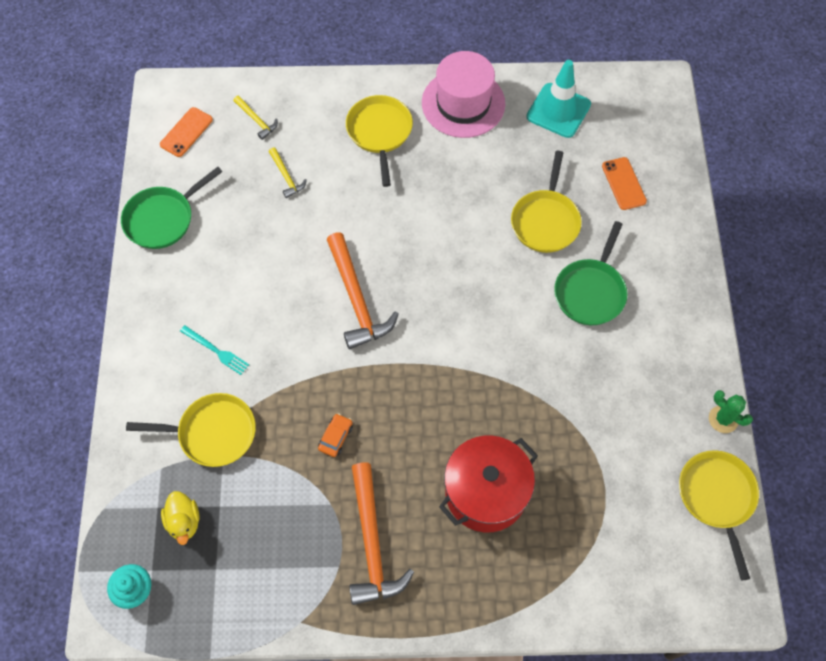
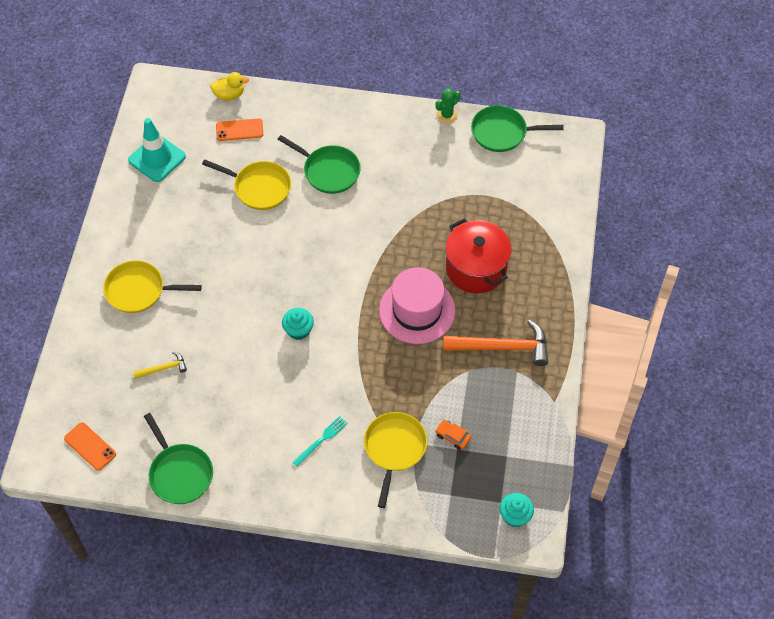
camera: 80 degrees left, 5 degrees down
(184, 521) = (465, 476): yellow duck -> yellow duck (229, 94)
(257, 120) = (95, 386): yellow hammer -> none
(335, 437) = (415, 360): orange car -> orange car (452, 436)
(357, 300) = (298, 330): orange hammer -> turquoise cupcake
(463, 103) = (128, 224): pink hat -> pink hat (417, 310)
(717, 497) = (502, 132): yellow pan -> green pan

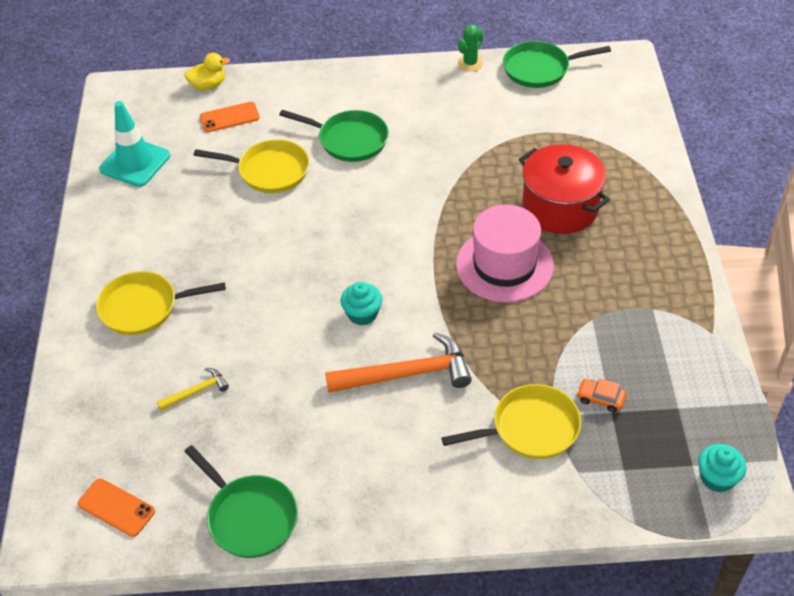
camera: 10 degrees left, 10 degrees down
(321, 440) = (431, 437): turquoise fork -> none
(394, 449) = (530, 428): yellow pan -> yellow pan turned 75 degrees clockwise
(503, 347) = (625, 285): orange hammer -> orange hammer (407, 374)

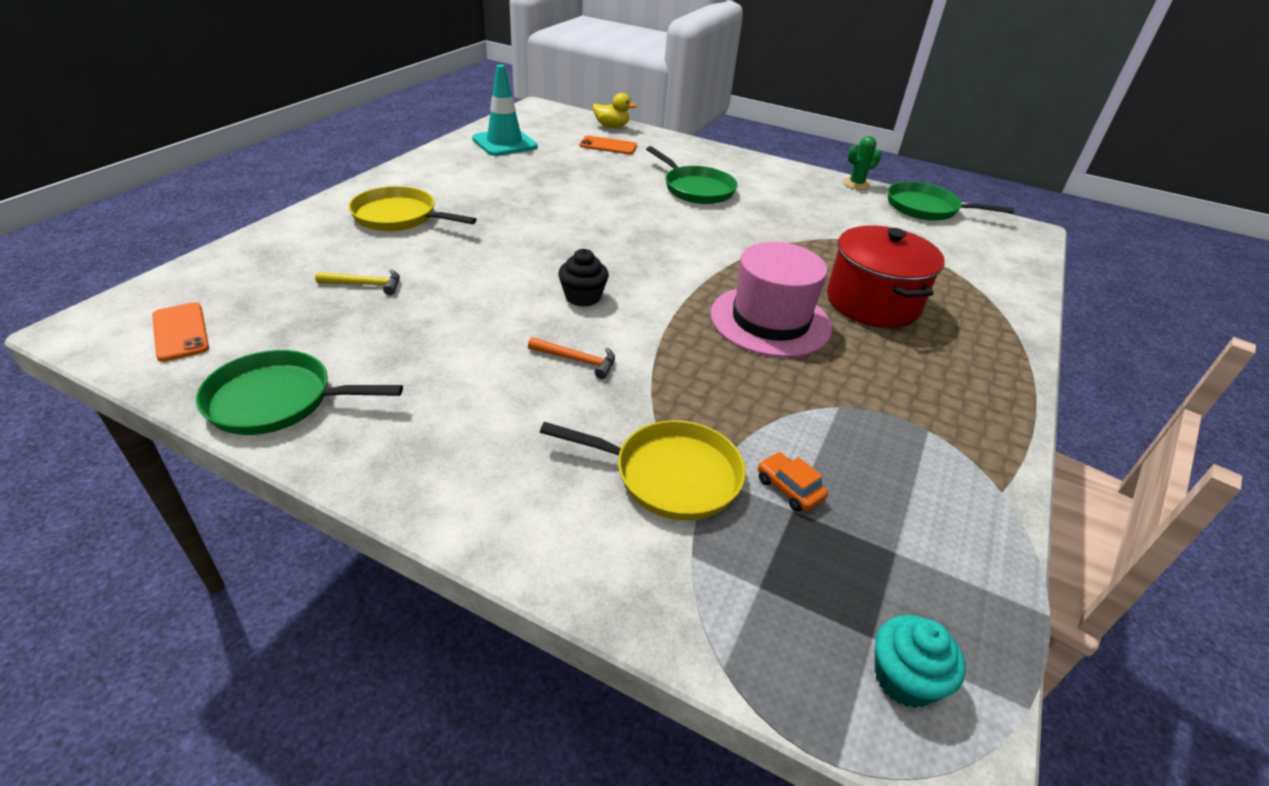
camera: 25 degrees right, 10 degrees down
(249, 517) = (277, 400): green pan -> green pan turned 105 degrees clockwise
(269, 171) = (605, 182): yellow pan -> none
(362, 314) = (583, 297): turquoise cupcake -> black cupcake
(407, 374) = (577, 360): orange hammer -> orange hammer, size x0.50

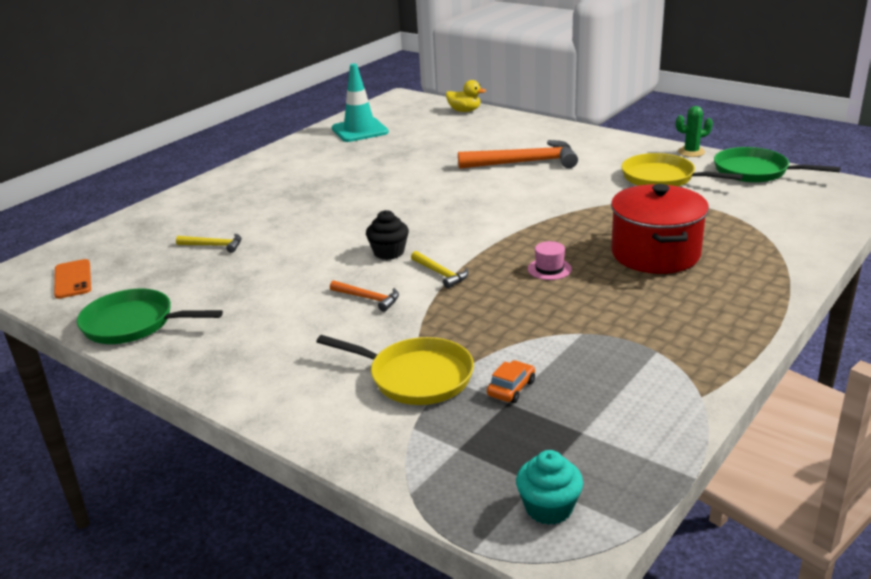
camera: 15 degrees right, 10 degrees down
(399, 217) = (253, 194): yellow pan -> yellow pan (662, 178)
(608, 146) = (455, 128): orange phone -> none
(652, 326) = (441, 274): none -> yellow hammer
(696, 189) = (525, 162): green pan -> orange hammer
(770, 321) = (549, 269): pink hat -> pink hat, size x0.40
(789, 488) = (511, 388): orange car -> orange car turned 60 degrees clockwise

